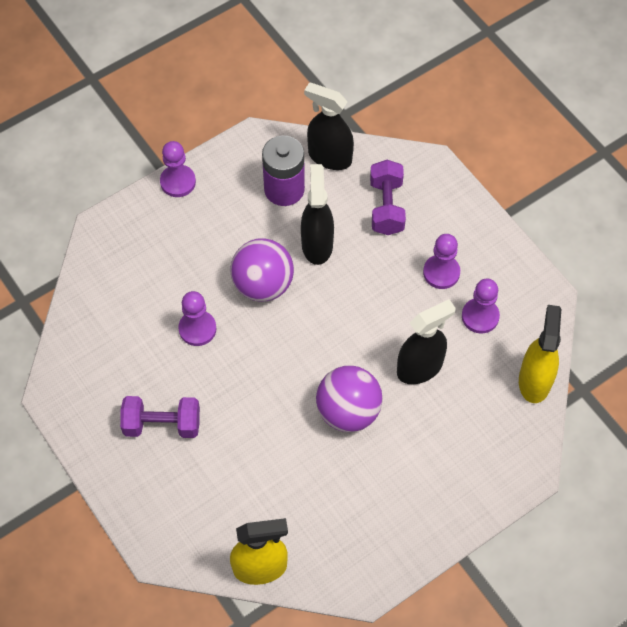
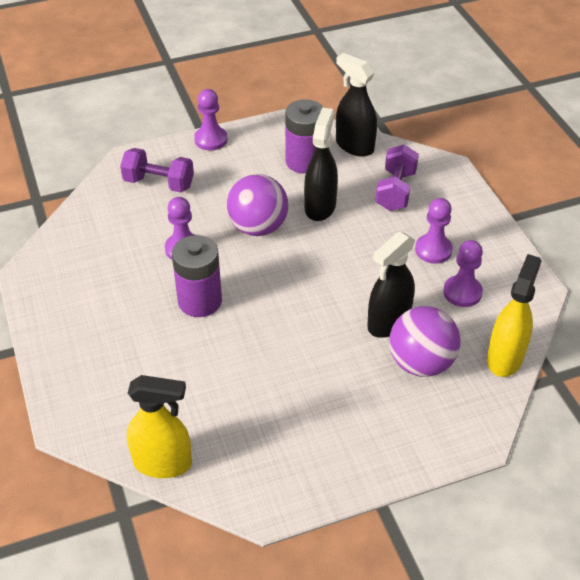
camera: 15 degrees right, 15 degrees down
(162, 424) = (118, 317): purple dumbbell -> purple dumbbell (159, 183)
(235, 387) = (200, 301): none -> purple battery
(348, 411) = (303, 344): purple ball -> purple ball (421, 363)
(420, 368) = (388, 322): black spray bottle -> black spray bottle turned 150 degrees clockwise

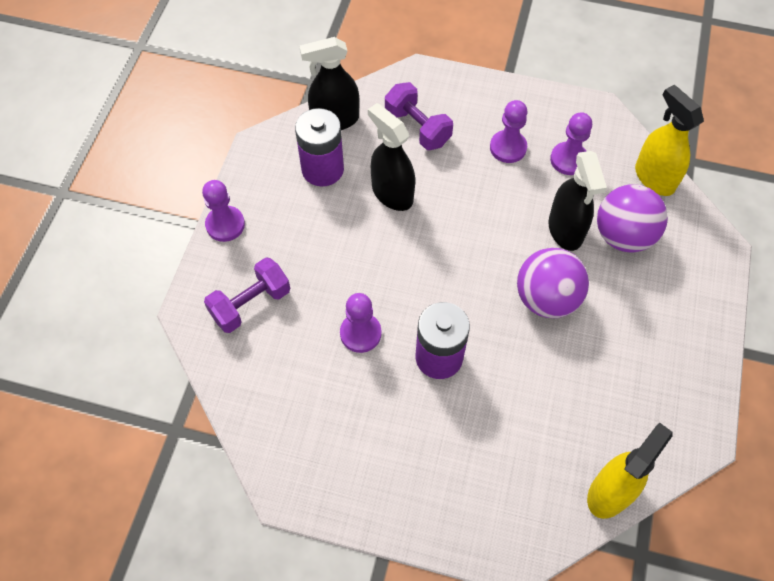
camera: 55 degrees left, 15 degrees up
(258, 227) = (380, 256): purple ball -> purple ball (546, 298)

